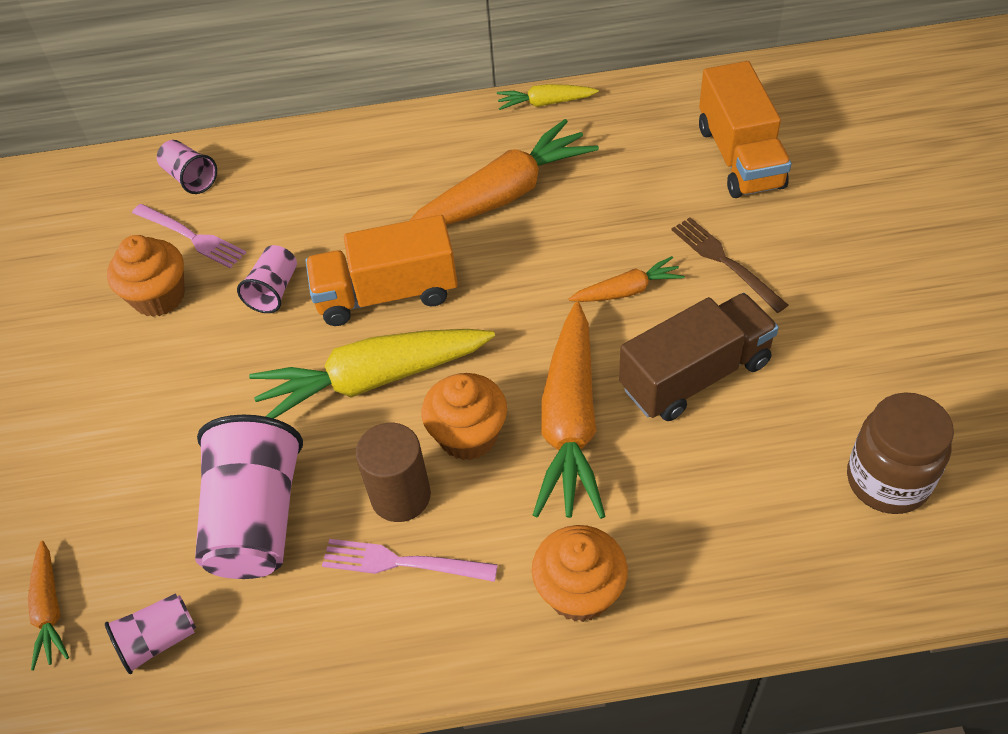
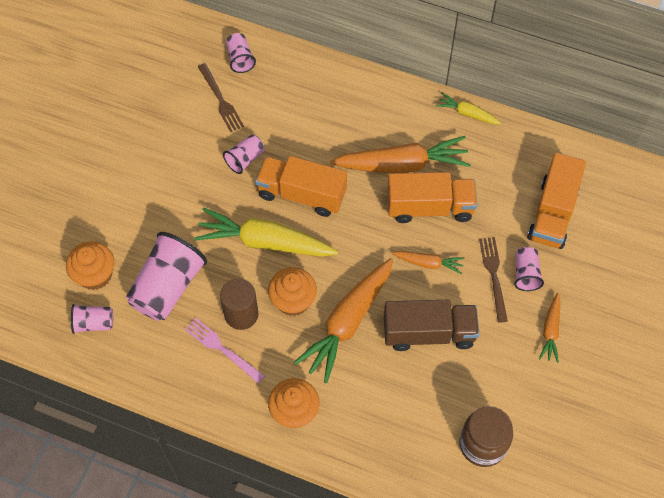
camera: 25 degrees right, 10 degrees up
(50, 610) = (53, 280): orange carrot -> orange carrot (550, 331)
(159, 297) = (185, 130): orange cupcake -> orange cupcake (95, 275)
(191, 237) = (221, 100): pink fork -> brown fork
(577, 225) = (430, 207): none -> orange truck
(764, 239) = (525, 274): none -> pink cup

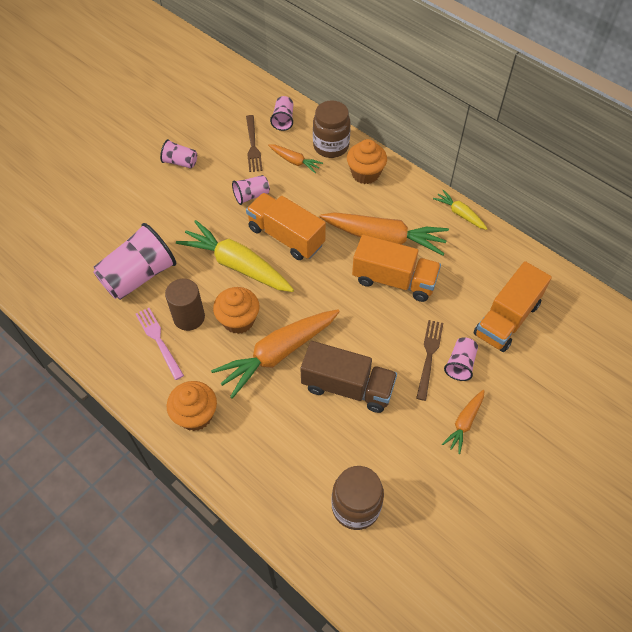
camera: 20 degrees right, 5 degrees down
(93, 323) = (64, 285): pink cup -> pink cup (180, 162)
(95, 275) = (85, 248): orange cupcake -> orange cupcake (365, 174)
(304, 75) = (331, 146): none -> brown jar
(428, 263) = (373, 327): orange carrot -> orange carrot (294, 161)

